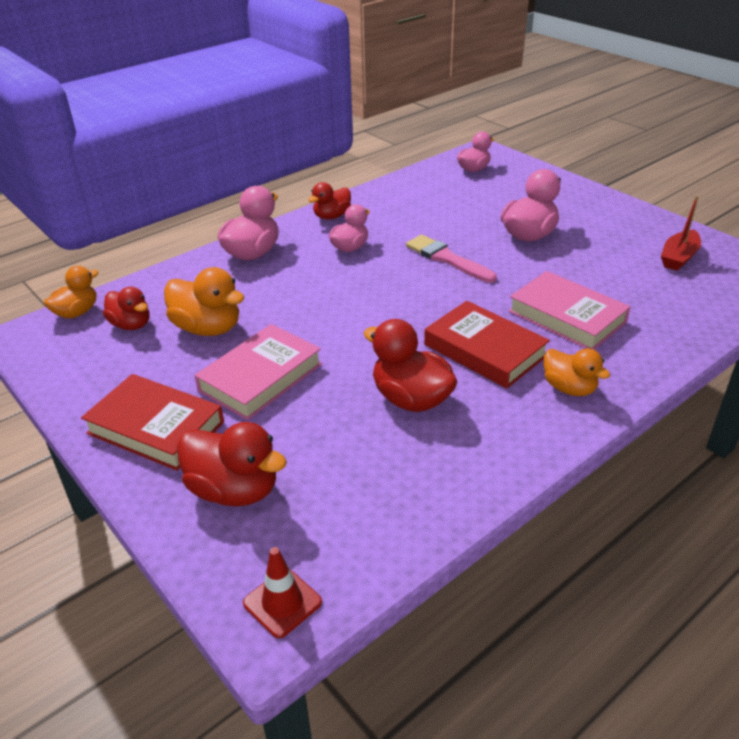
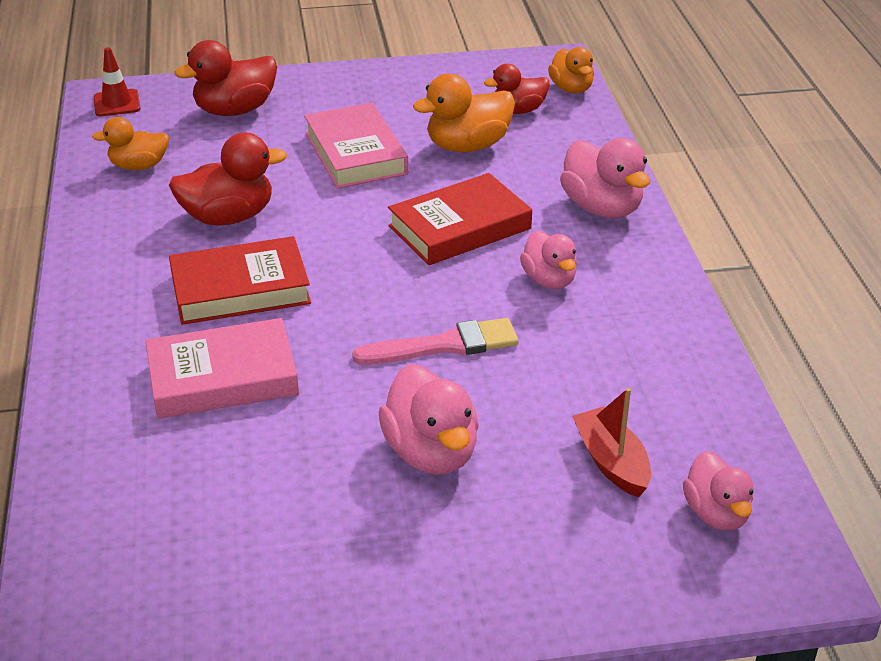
camera: 120 degrees right, 0 degrees up
(156, 427) = (347, 95): red book -> red book (460, 227)
(332, 216) = (653, 295): red duck -> none
(569, 388) = (123, 312): orange duck -> orange duck (139, 166)
(678, 258) = (215, 575): red boat -> red boat (611, 462)

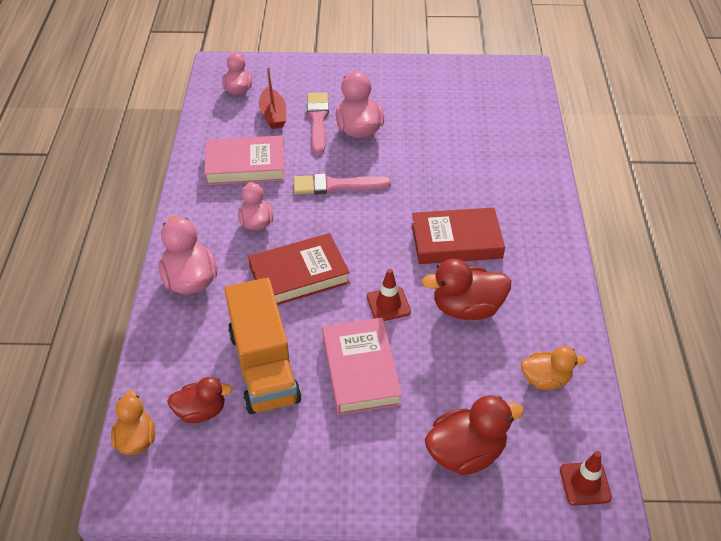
camera: 170 degrees left, 10 degrees up
(223, 377) = (465, 181): pink book -> pink book (246, 165)
(332, 211) = (388, 304): none -> red traffic cone
(467, 146) = (264, 366): orange duck -> orange truck
(518, 462) = (318, 120): none -> pink brush

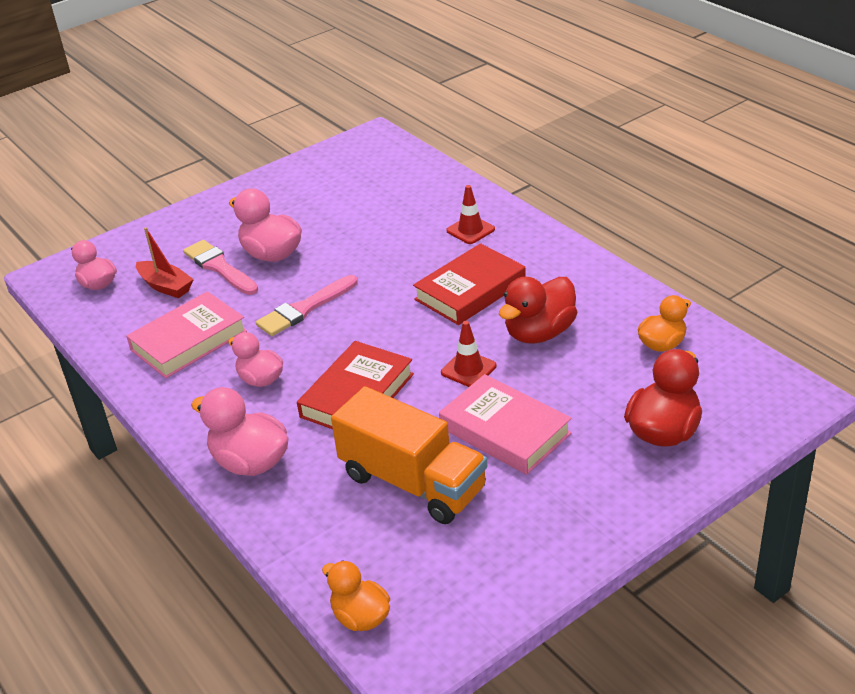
camera: 35 degrees left, 10 degrees down
(201, 411) = (397, 554): red duck -> none
(585, 483) = (774, 393): red traffic cone -> red traffic cone (470, 230)

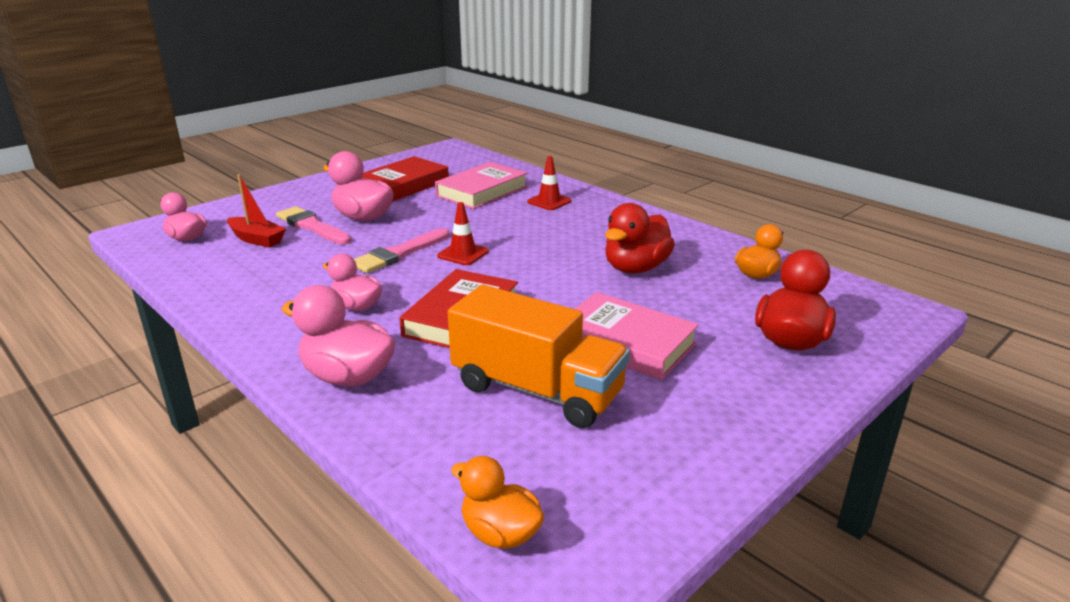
camera: 10 degrees left, 10 degrees down
(188, 341) = (279, 278): pink book -> pink book (482, 191)
(468, 369) = (573, 295): red traffic cone -> red traffic cone (463, 254)
(470, 290) = (560, 240): red book -> red book (403, 185)

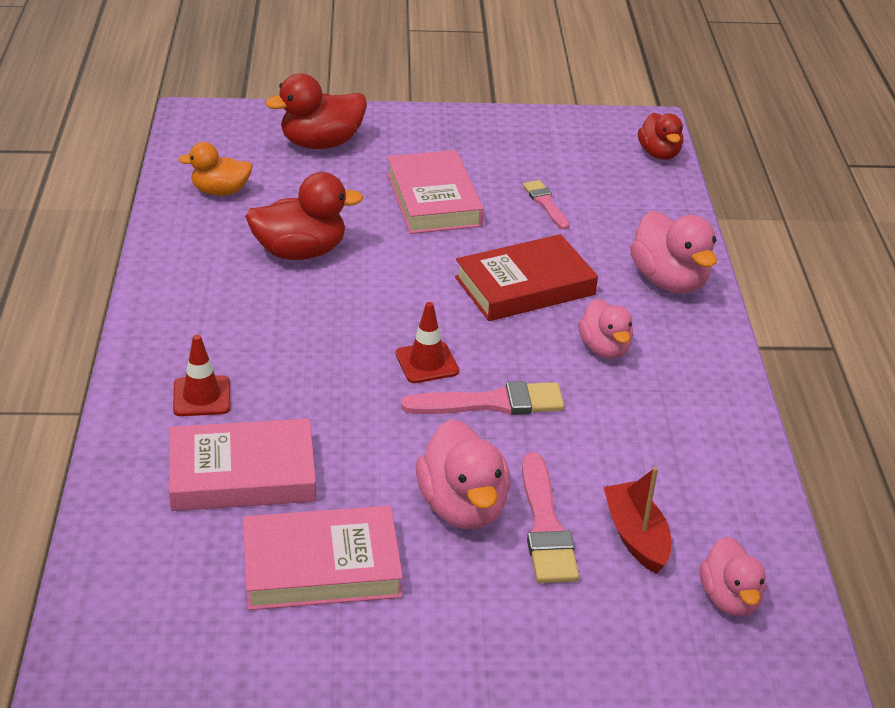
camera: 140 degrees left, 10 degrees up
(403, 185) = (321, 566): red book -> pink book
(500, 533) = (659, 154): orange duck -> red duck
(537, 390) = (545, 203): orange truck -> pink brush

